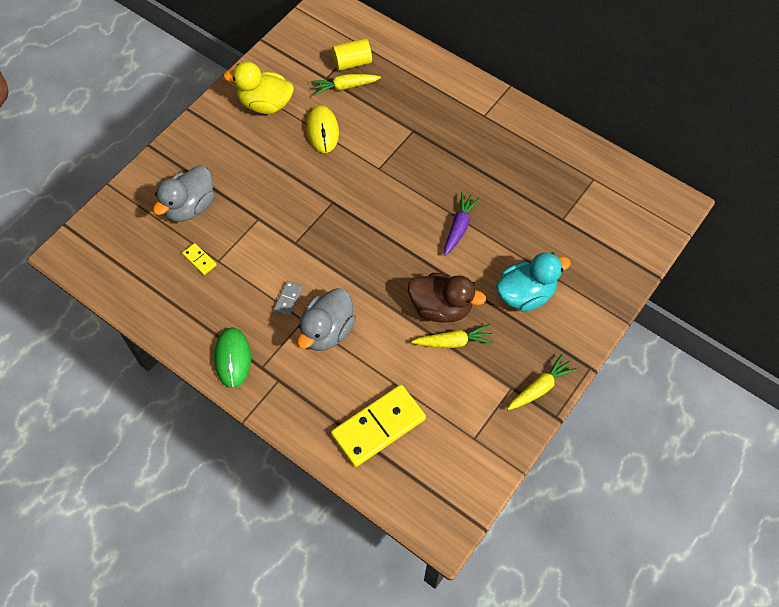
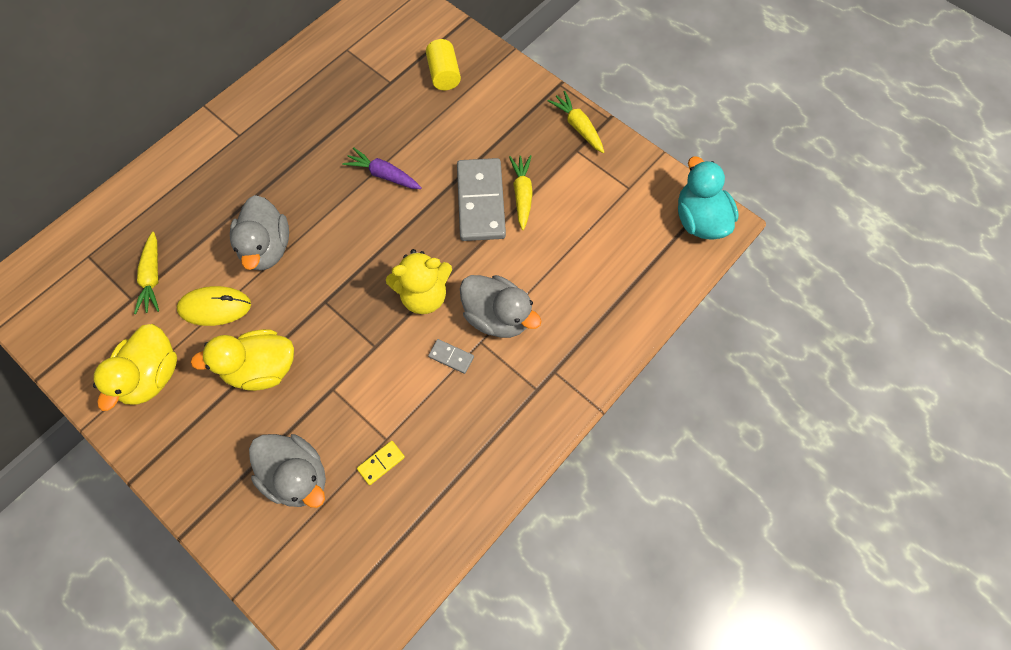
camera: 85 degrees left, 5 degrees up
(233, 358) = (523, 422): green mouse -> none
(273, 170) = (262, 368): none -> yellow duck
(343, 272) = (424, 295): none -> yellow teddy bear
(352, 63) = (116, 266): yellow cylinder -> yellow cylinder (444, 74)
(377, 154) = (267, 248): none -> grey duck
(378, 426) = (614, 272): yellow domino -> none
(441, 307) = (480, 202): brown duck -> grey domino
(525, 294) = (474, 125): turquoise duck -> turquoise duck (699, 220)

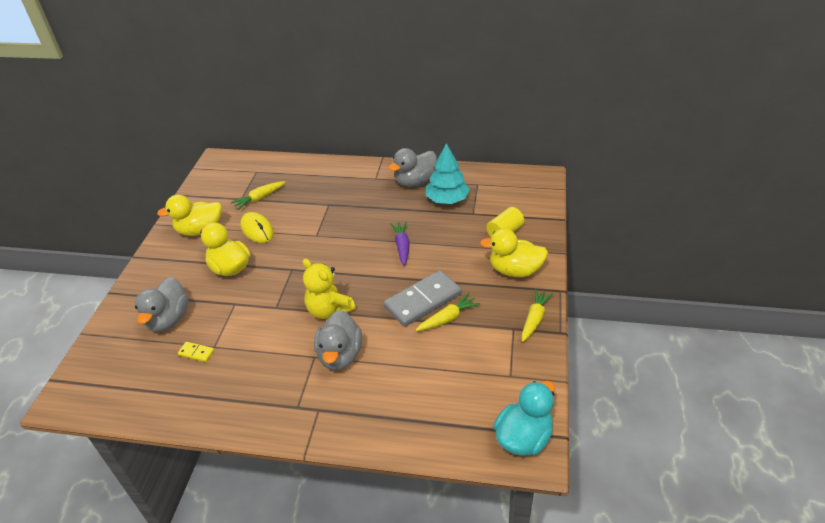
camera: 60 degrees right, 25 degrees down
(267, 248) = (310, 228): grey duck -> grey duck (415, 182)
(346, 91) = (447, 200): none -> turquoise tree
(451, 357) = (293, 347): grey domino -> none
(504, 101) = (515, 270): none -> yellow duck

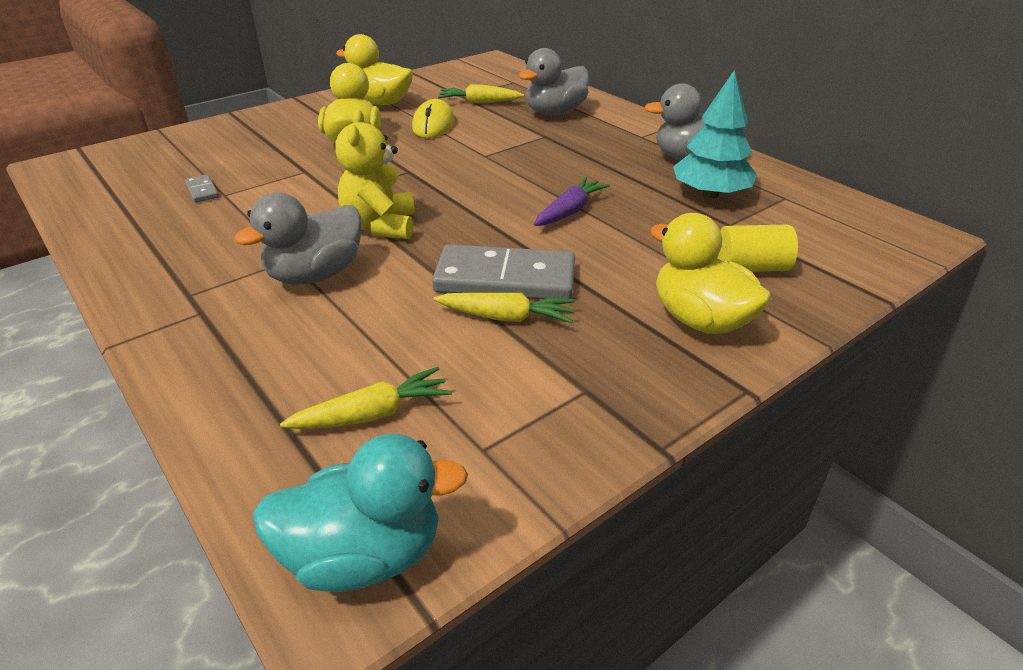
camera: 40 degrees right, 5 degrees down
(168, 319) = (232, 153): grey duck -> grey duck (555, 112)
(196, 353) = (202, 191): yellow domino -> grey domino
(534, 319) = (641, 400): yellow carrot -> yellow carrot (372, 414)

